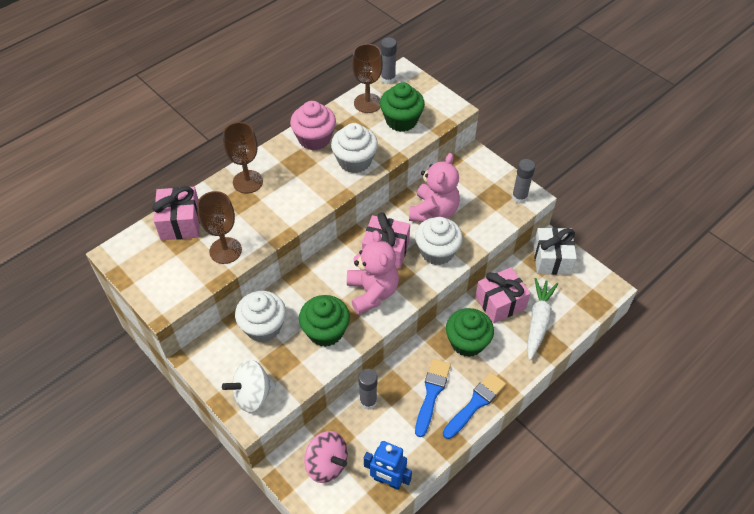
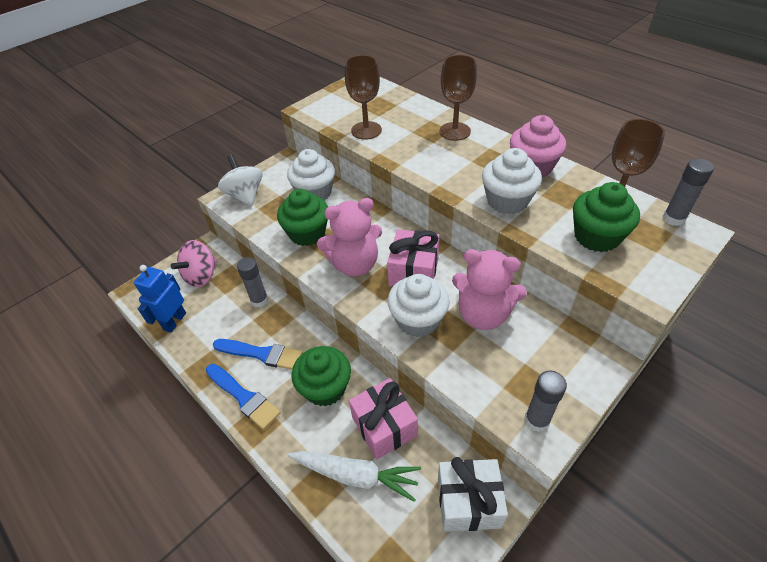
camera: 90 degrees right, 5 degrees down
(180, 223) = (396, 103): pink gift -> none

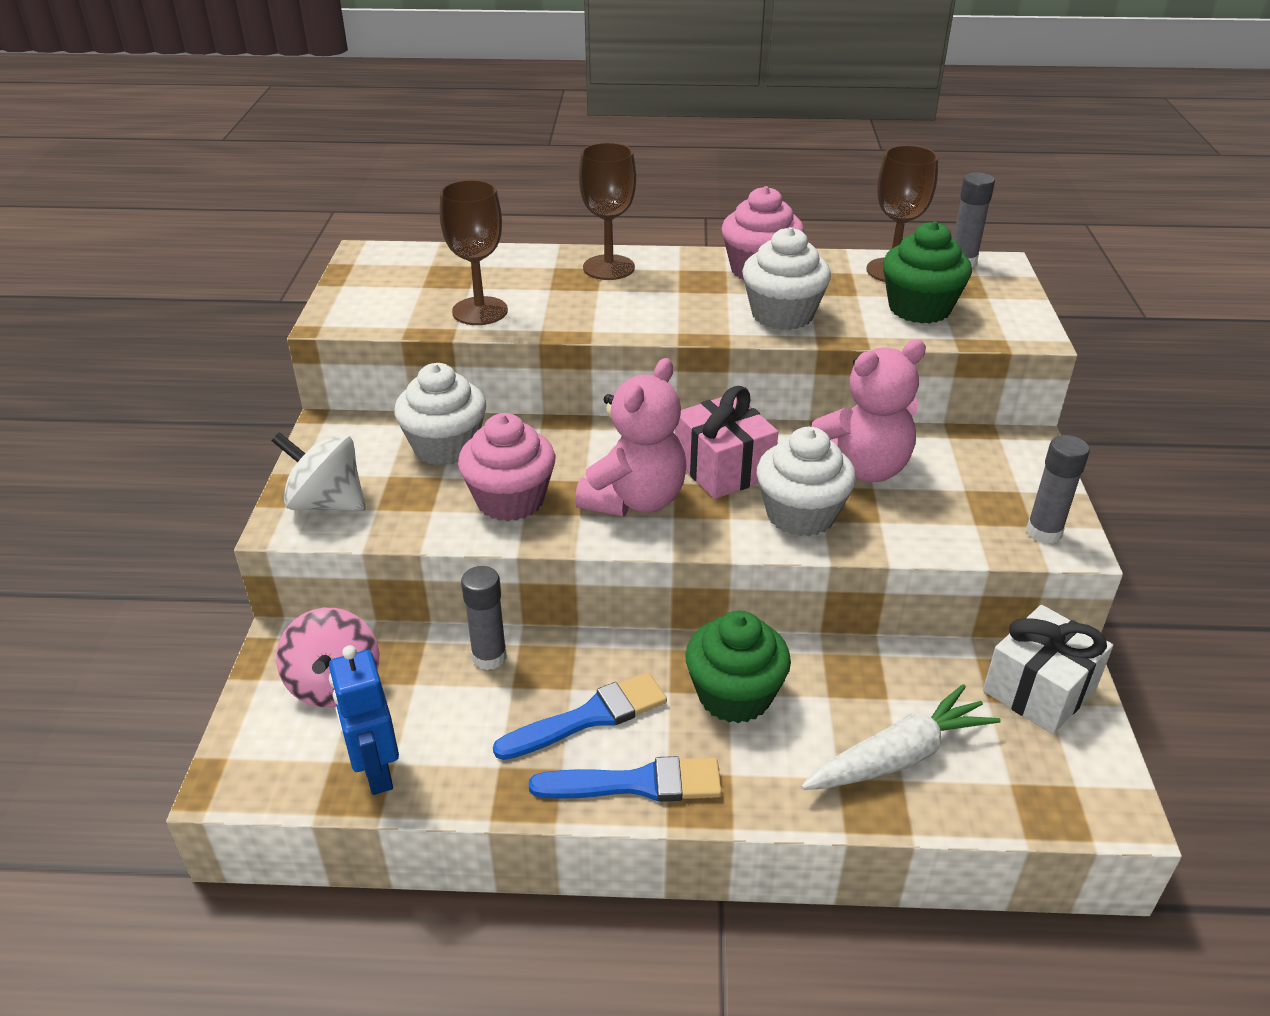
camera: 45 degrees left, 10 degrees down
(307, 233) = (510, 500): green cupcake -> pink cupcake
(384, 426) = (861, 684): pink gift -> none

